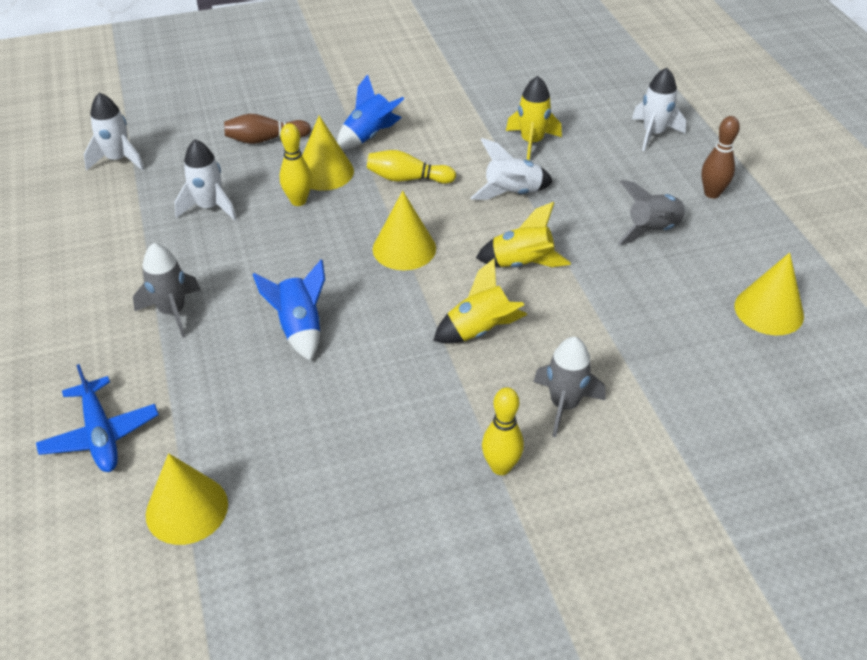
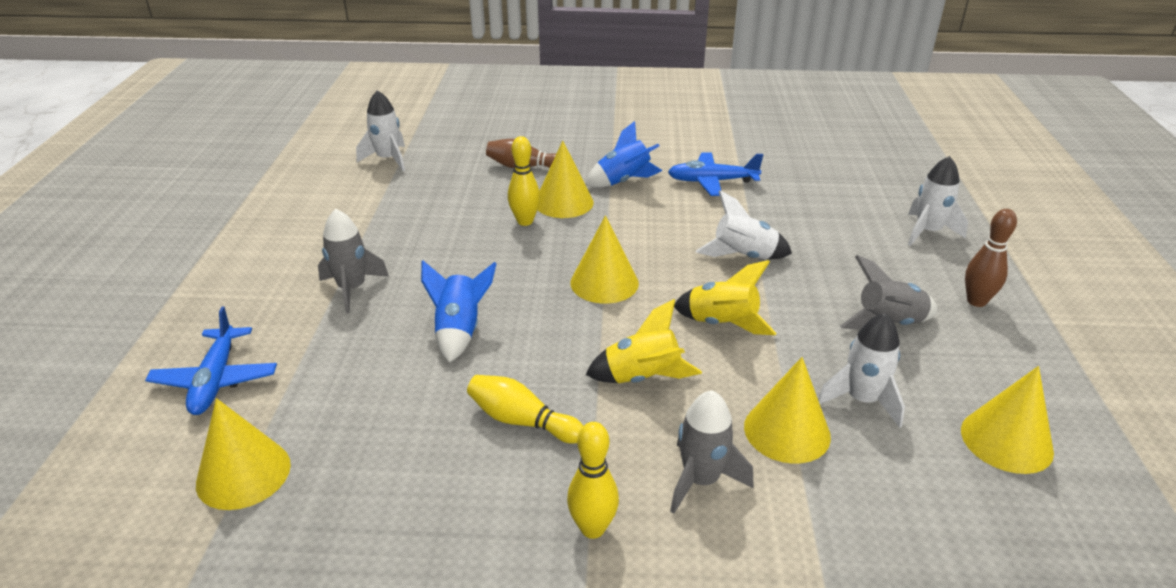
camera: 20 degrees right, 10 degrees down
(209, 207) = (441, 210): white rocket -> white rocket (861, 400)
(407, 179) = (641, 223): yellow bowling pin -> yellow bowling pin (522, 421)
(451, 119) = (712, 181): none -> blue plane
(531, 142) = (786, 215): yellow rocket -> none
(611, 346) = (787, 431): none -> yellow cone

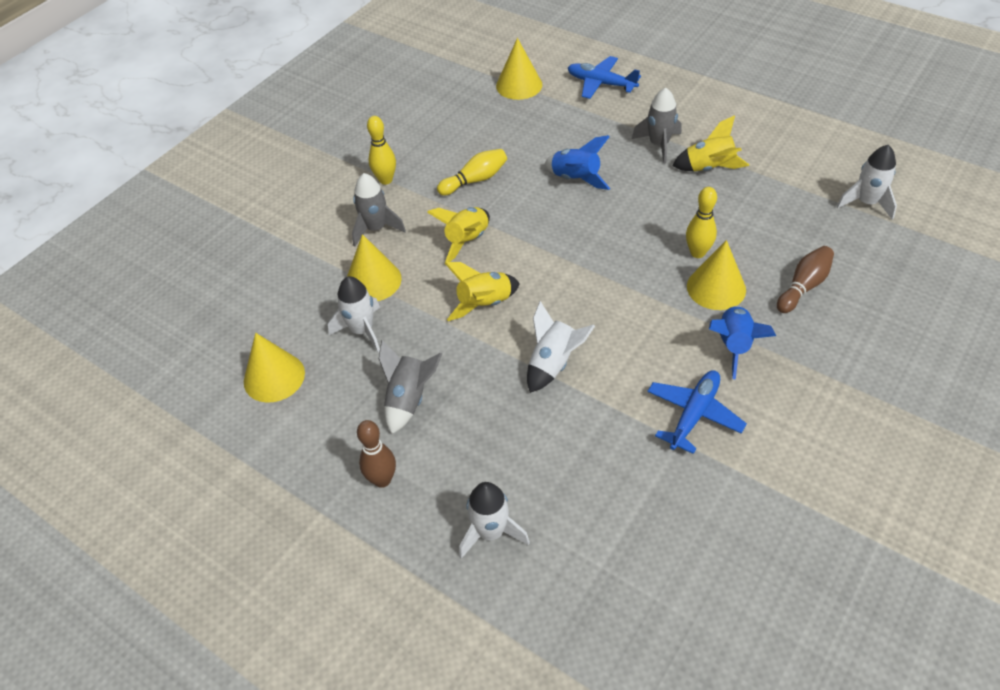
camera: 125 degrees right, 15 degrees up
(381, 245) = (709, 168): none -> yellow rocket
(604, 283) = (578, 264): yellow cone -> none

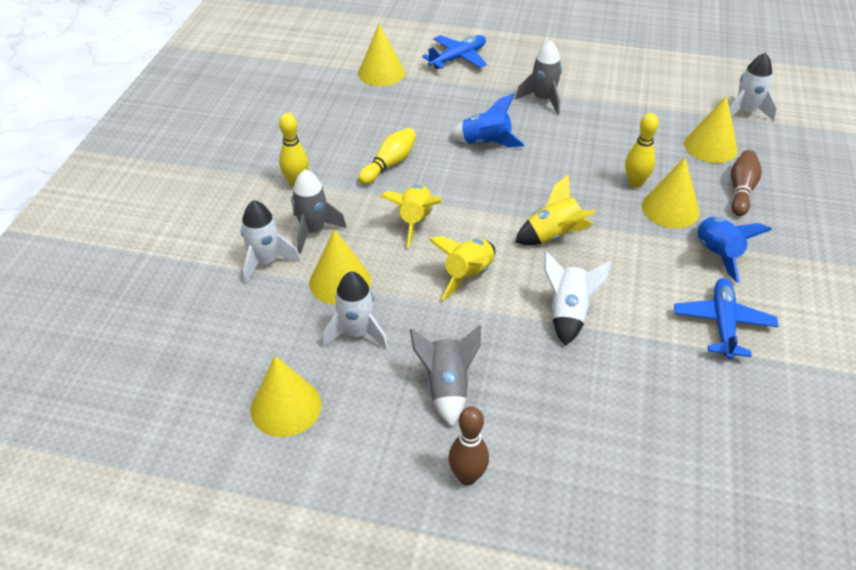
camera: 25 degrees left, 5 degrees down
(490, 532) = (608, 493): white rocket -> white rocket (266, 262)
(601, 83) = (458, 58): blue plane -> blue plane turned 135 degrees clockwise
(709, 168) = (599, 110): yellow rocket -> yellow rocket (553, 236)
(802, 232) = (710, 146): none -> yellow cone

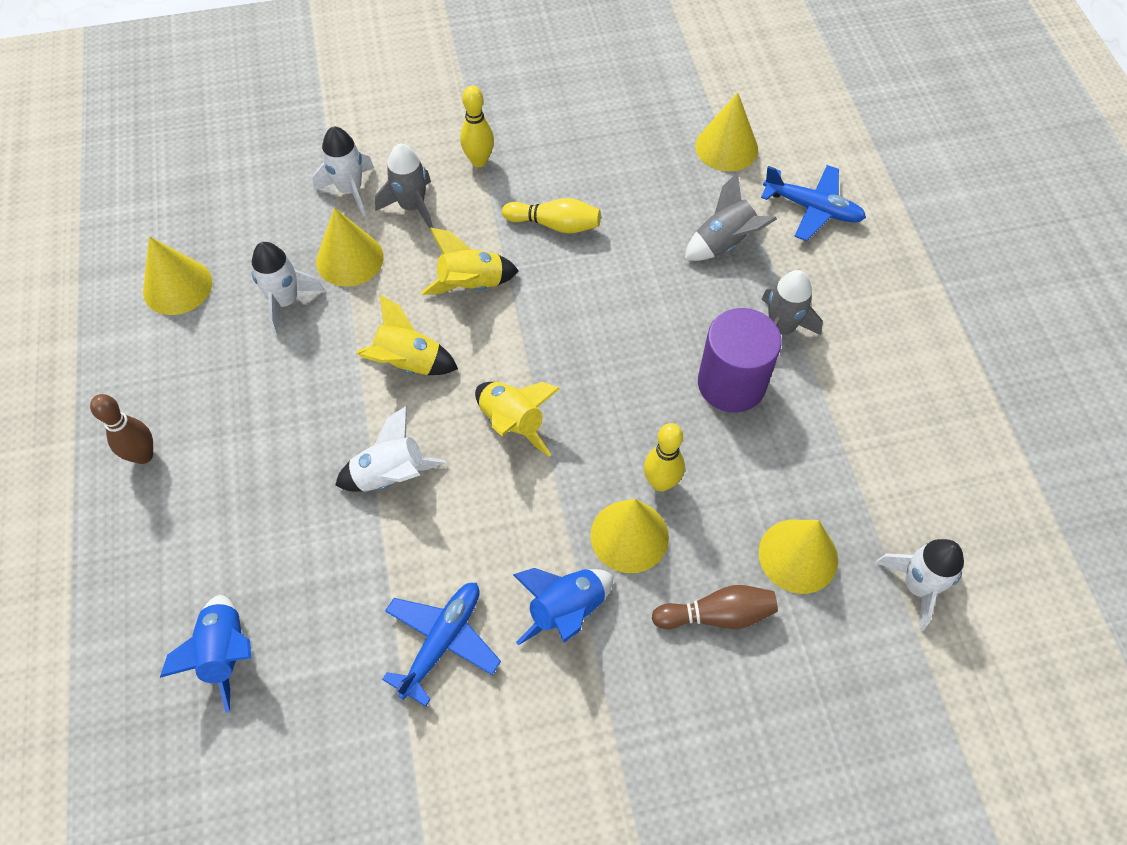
camera: 65 degrees right, 15 degrees up
(447, 387) = (244, 400): grey rocket -> grey rocket (724, 243)
(486, 143) = (648, 300): blue rocket -> blue rocket (226, 653)
(573, 131) = (731, 383): none -> purple cylinder
(722, 323) = (442, 641): blue plane -> blue plane turned 45 degrees counterclockwise

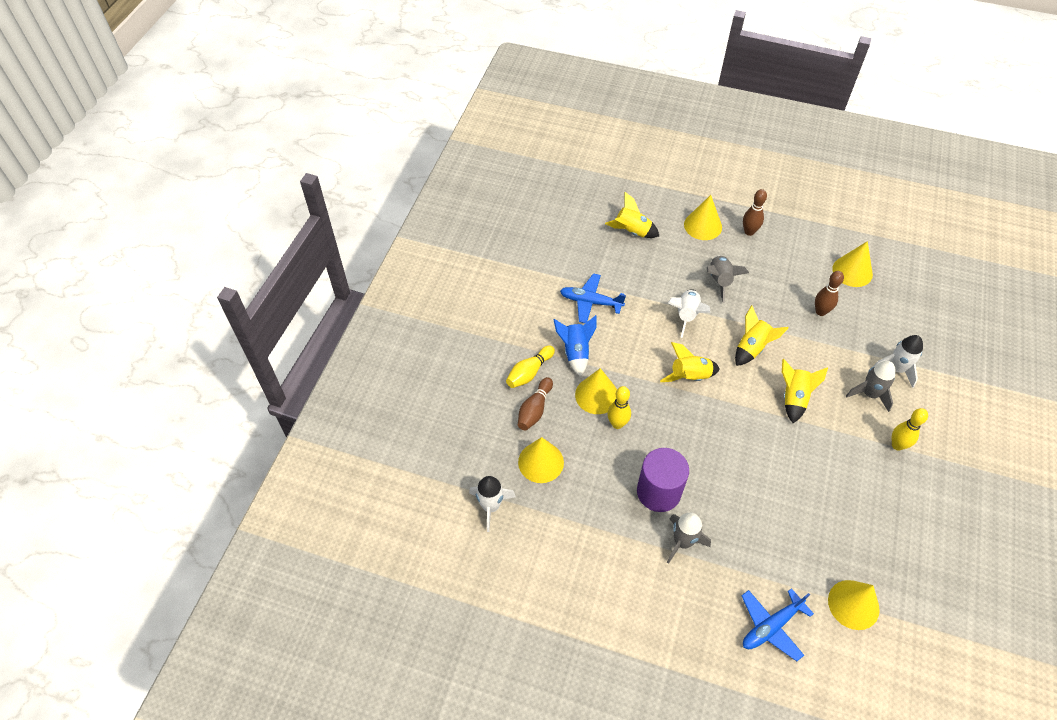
camera: 120 degrees right, 5 degrees down
(226, 653) = (632, 231): blue rocket -> yellow rocket
(286, 301) = (820, 311): white rocket -> brown bowling pin
(349, 259) = (840, 349): yellow cone -> yellow cone (703, 225)
(442, 641) = (590, 302): blue plane -> blue plane turned 135 degrees clockwise
(555, 225) = (823, 461): yellow bowling pin -> yellow bowling pin (529, 372)
(724, 243) = (765, 550): grey rocket -> grey rocket (719, 281)

